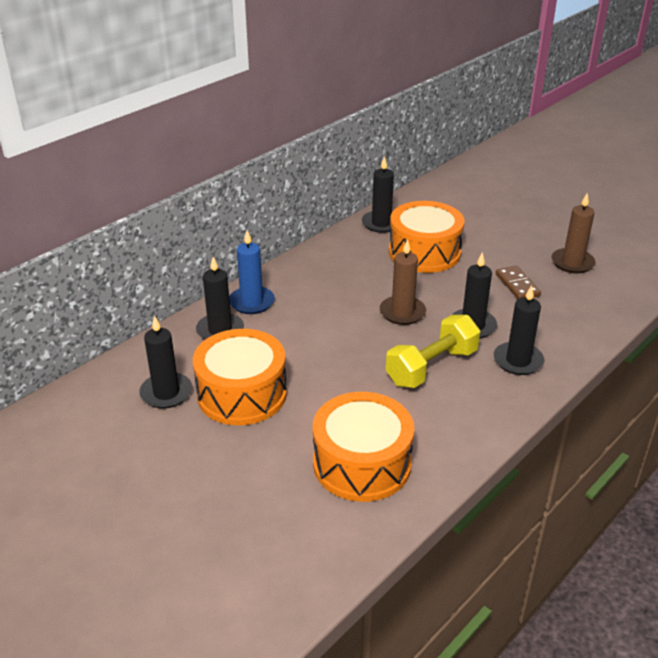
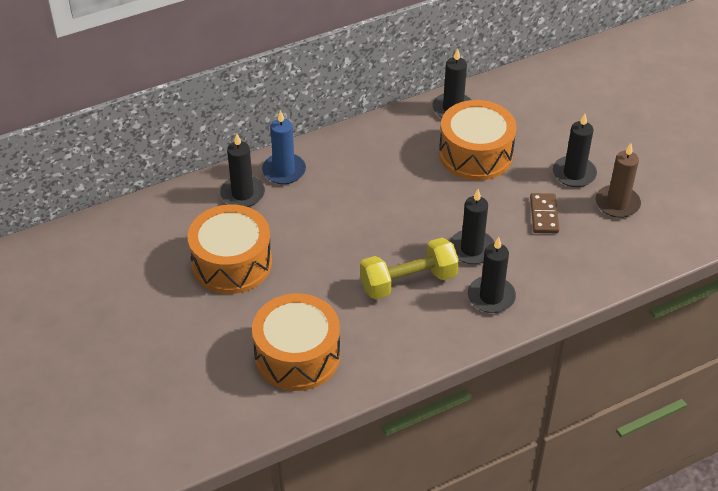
camera: 20 degrees right, 10 degrees up
(166, 393) = (171, 245): black candle -> black candle (574, 174)
(402, 312) = (415, 217): brown candle -> none

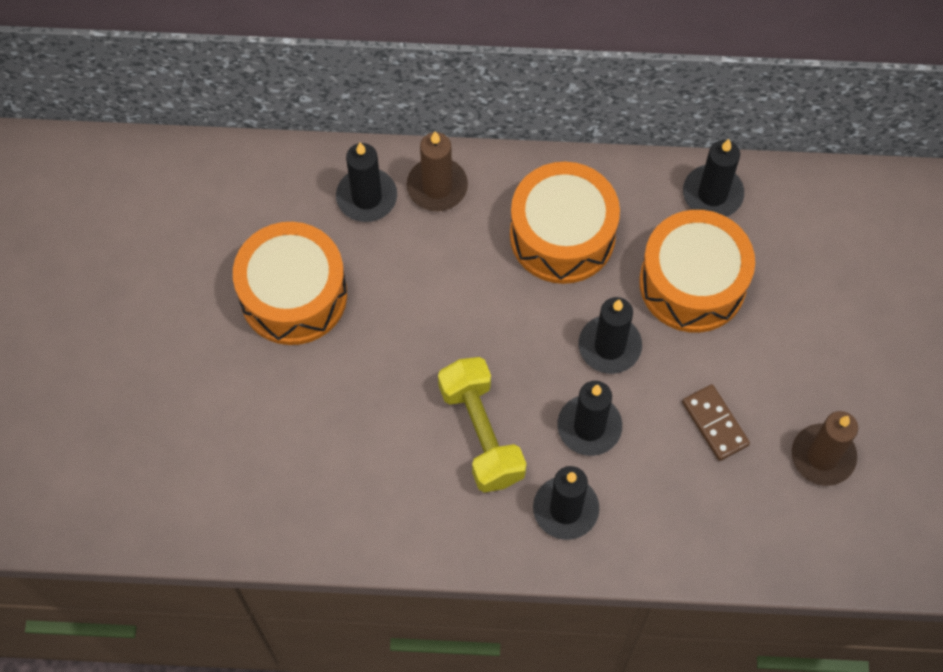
camera: 30 degrees right, 20 degrees up
(284, 171) = (437, 186): blue candle -> brown candle
(297, 356) = (289, 467): orange drum -> orange drum (562, 235)
(408, 281) = (481, 433): yellow dumbbell -> yellow dumbbell turned 60 degrees clockwise
(544, 215) = (714, 424): brown domino -> brown domino turned 60 degrees counterclockwise
(574, 174) = (799, 380): black candle -> black candle (609, 346)

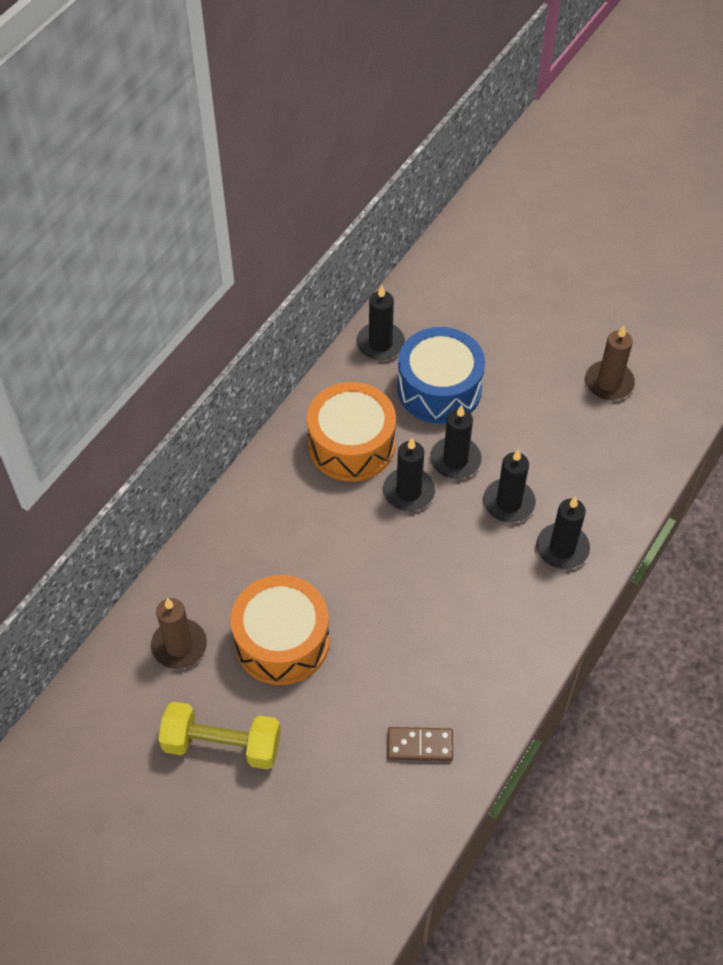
camera: 60 degrees left, 10 degrees down
(366, 197) = (234, 551): black candle -> black candle (408, 491)
(437, 186) = (258, 502): brown candle -> brown candle (179, 645)
(481, 433) = (473, 571): yellow dumbbell -> yellow dumbbell (222, 745)
(692, 283) = (439, 388): orange drum -> blue drum
(714, 424) = (550, 429): brown domino -> brown domino (420, 745)

